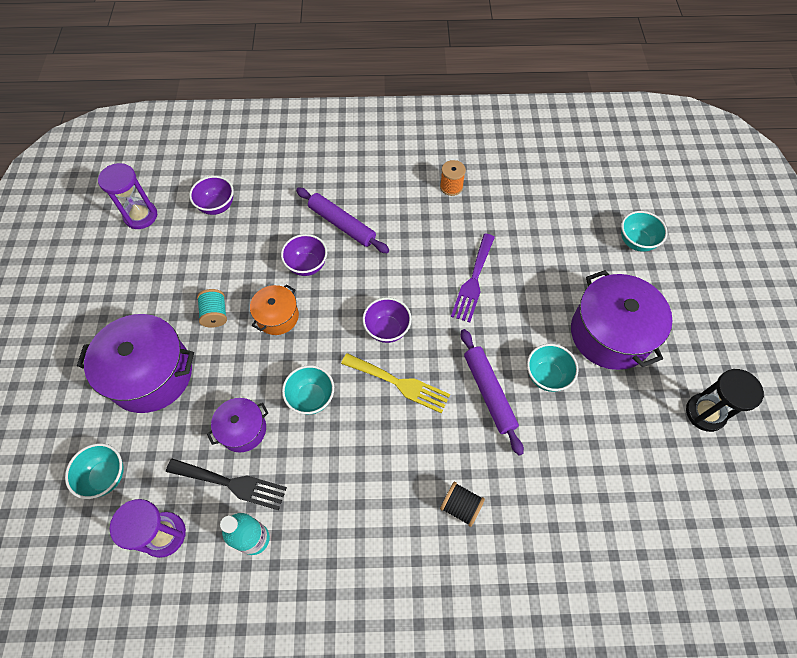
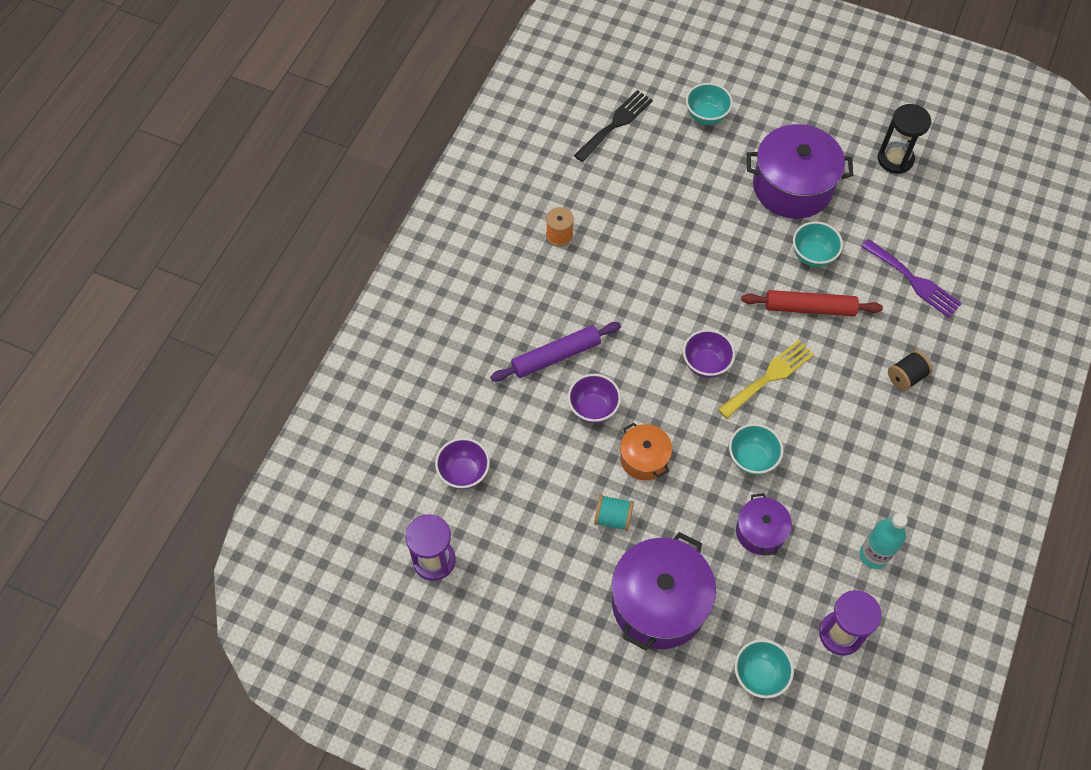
camera: 65 degrees left, 0 degrees up
(231, 483) = (812, 559): black fork -> black fork (615, 124)
(473, 281) = (685, 267): purple fork -> purple fork (914, 280)
(489, 392) = (809, 308): purple rolling pin -> red rolling pin

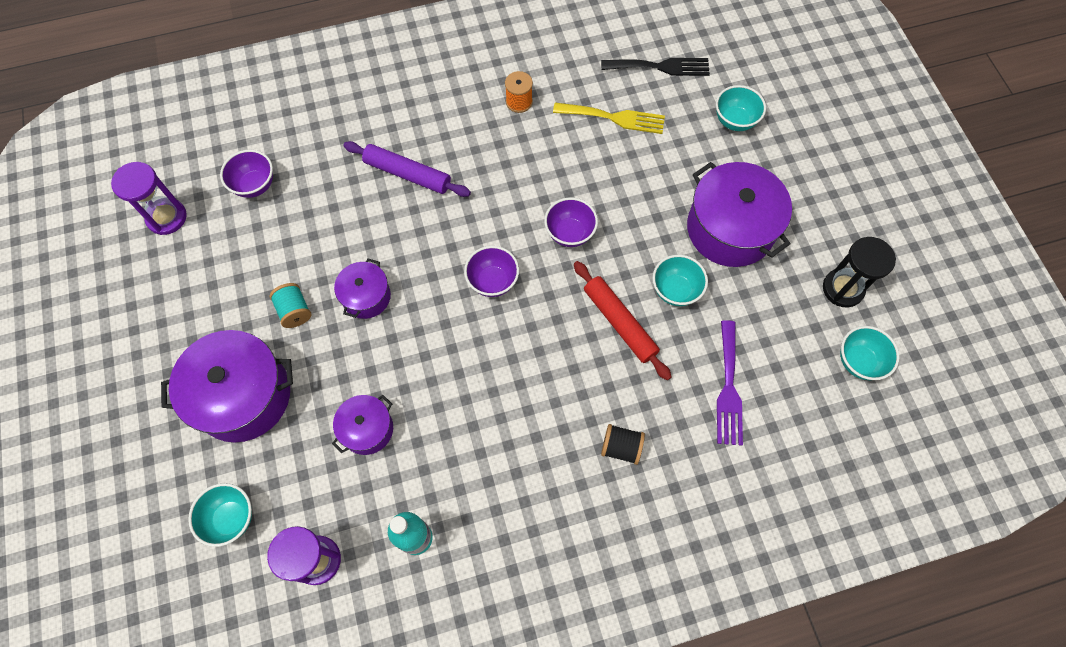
camera: 50 degrees right, 5 degrees up
(593, 408) = (382, 231): purple bowl -> purple bowl (570, 233)
(644, 458) = (366, 296): orange pot -> purple pot
(752, 459) = (432, 376): turquoise bowl -> turquoise bowl (858, 361)
(769, 377) = (522, 337): yellow fork -> yellow fork (614, 118)

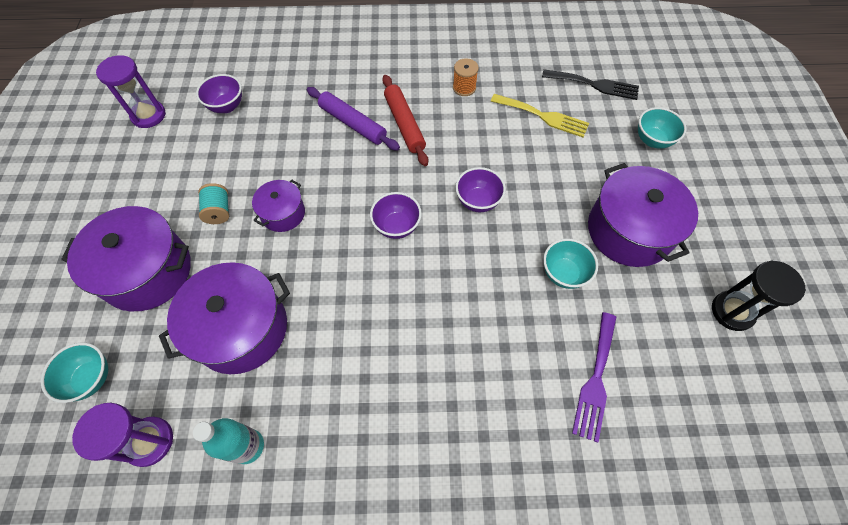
camera: 15 degrees right, 5 degrees down
(367, 429) = (241, 329): purple pot -> purple pot, size x1.86
(619, 322) = (503, 290): red rolling pin -> red rolling pin (404, 124)
(621, 447) = (472, 410): black spool -> none
(858, 361) = (737, 388): turquoise bowl -> none

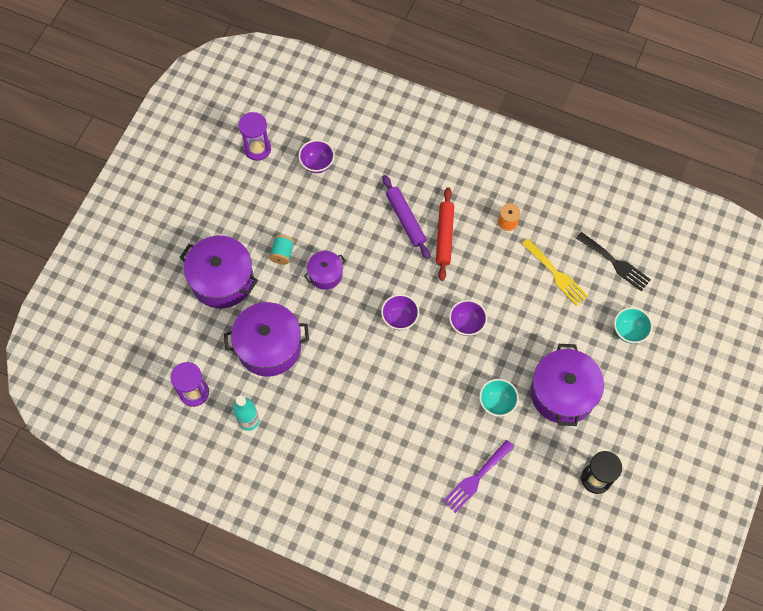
camera: 25 degrees right, 5 degrees up
(91, 378) = (170, 338): turquoise bowl -> none

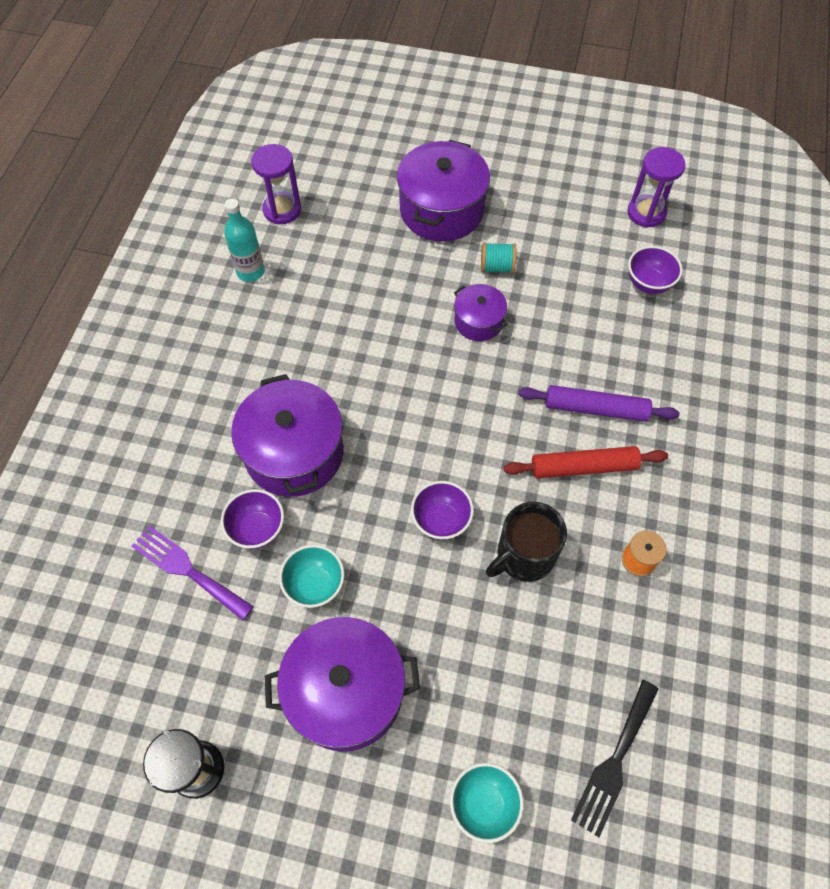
camera: 80 degrees right, 5 degrees down
(269, 346) = (357, 275): purple pot -> purple pot (294, 453)
(399, 318) = (431, 425): purple bowl -> purple bowl (257, 529)
(405, 219) = (595, 408): purple rolling pin -> purple rolling pin turned 45 degrees clockwise
(496, 282) = (524, 555): none -> black mug
(556, 274) = (563, 654): yellow fork -> none

